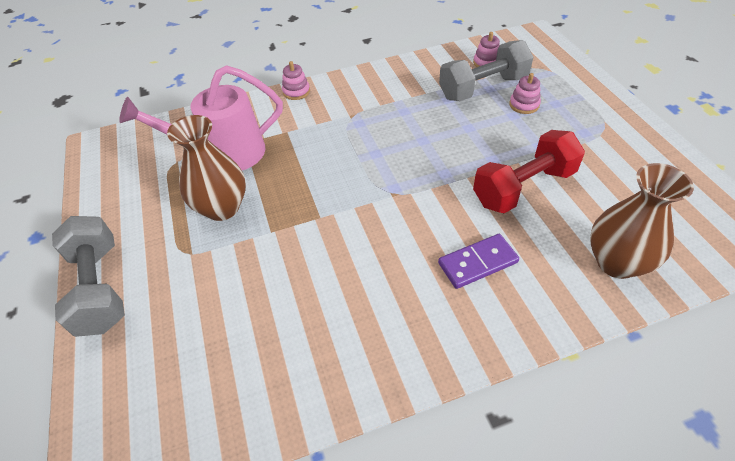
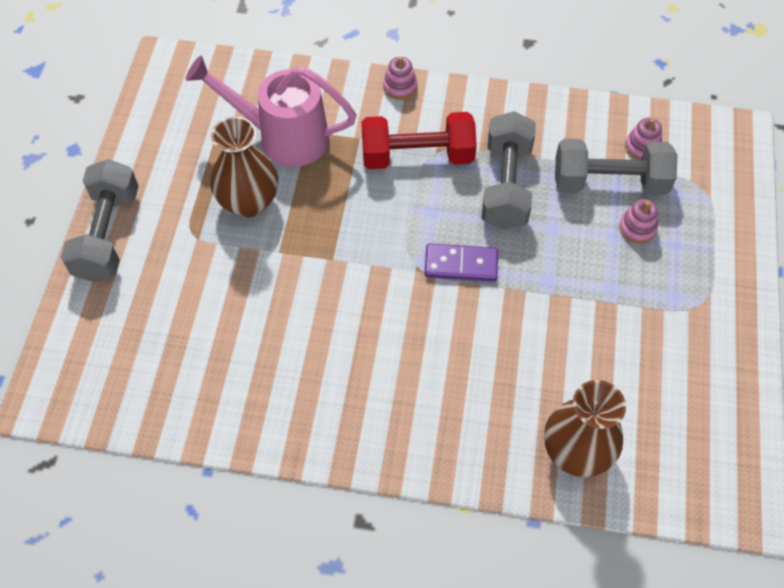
camera: 25 degrees right, 10 degrees up
(416, 116) = (506, 185): none -> grey dumbbell
(477, 263) = (445, 383): purple domino -> purple domino (461, 265)
(524, 187) = (552, 329): red dumbbell -> red dumbbell (417, 156)

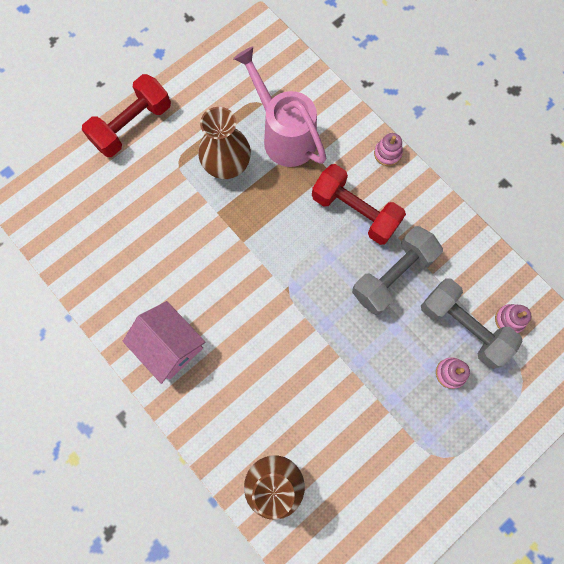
camera: 40 degrees right, 15 degrees up
(108, 234) = (132, 126): grey dumbbell -> red dumbbell
(349, 410) = (170, 346): none -> pink house
(461, 265) = (315, 307): purple domino -> none

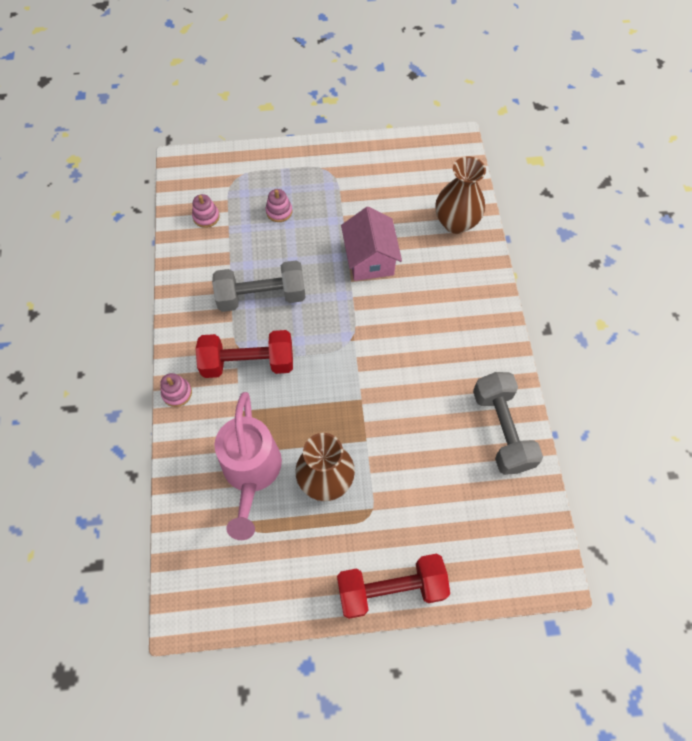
camera: 145 degrees left, 10 degrees down
(170, 346) = (477, 355): pink house -> pink house (370, 259)
(355, 212) = (248, 362): red dumbbell -> red dumbbell turned 75 degrees counterclockwise
(463, 327) = (243, 232): grey dumbbell -> grey dumbbell (502, 429)

